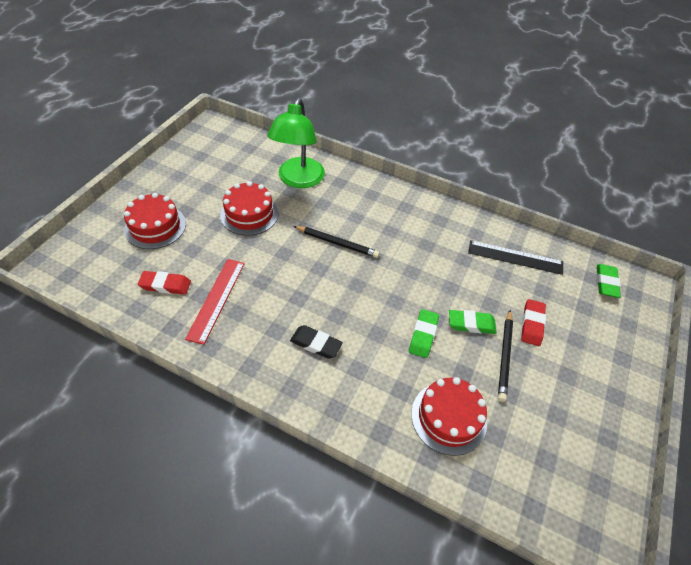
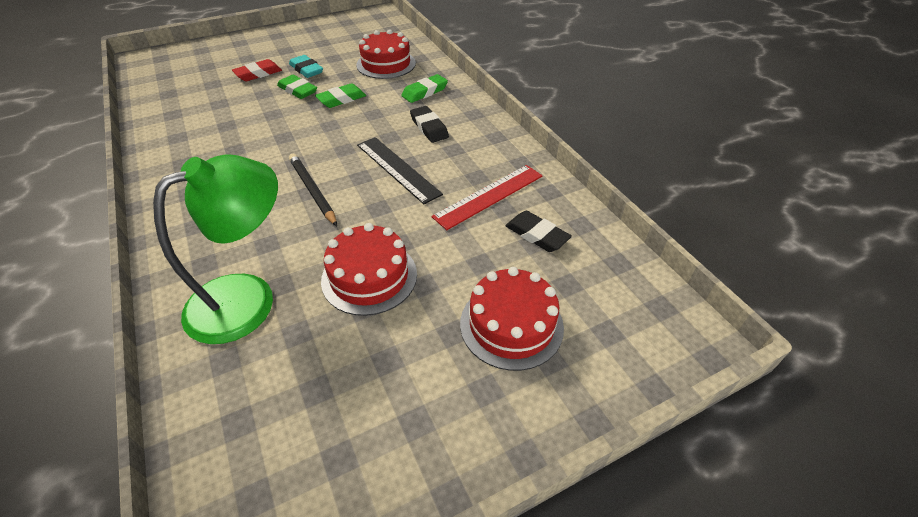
camera: 140 degrees left, 5 degrees down
(165, 285) = (536, 235): red eraser -> black eraser
(504, 356) = (306, 70): black pencil -> turquoise eraser
(515, 257) = (185, 108): black ruler -> black ruler (397, 169)
(606, 283) = (162, 69): green eraser -> green eraser (425, 92)

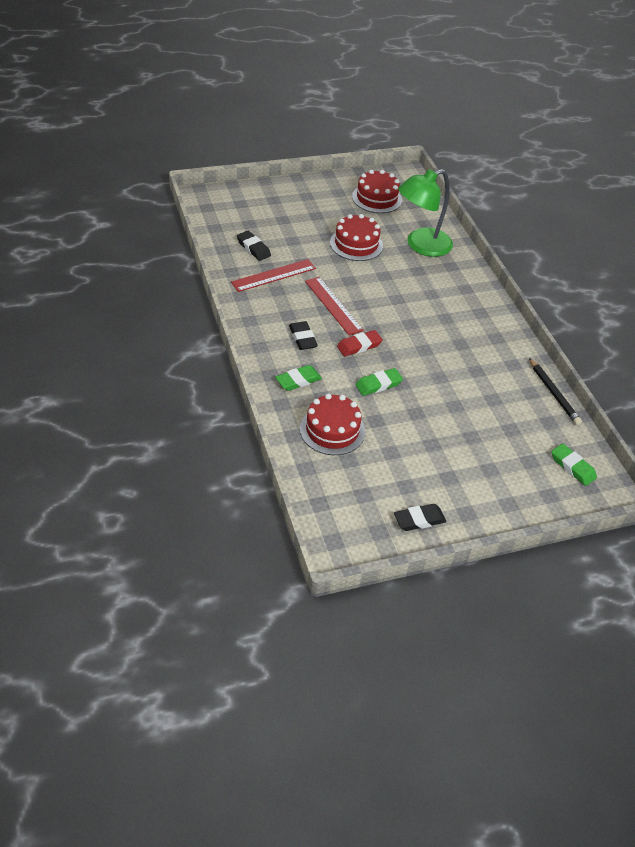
camera: 175 degrees left, 0 degrees up
(258, 74) = (468, 437): red eraser -> red eraser (359, 346)
(297, 90) = (422, 404): green eraser -> green eraser (572, 467)
(306, 70) = (418, 435): turquoise eraser -> none
(313, 190) = (394, 299): black pencil -> black pencil (553, 394)
(315, 29) = (419, 520): none -> black eraser
(397, 169) = (333, 305): black ruler -> red ruler
(511, 325) = (286, 213): red cake -> red cake (377, 198)

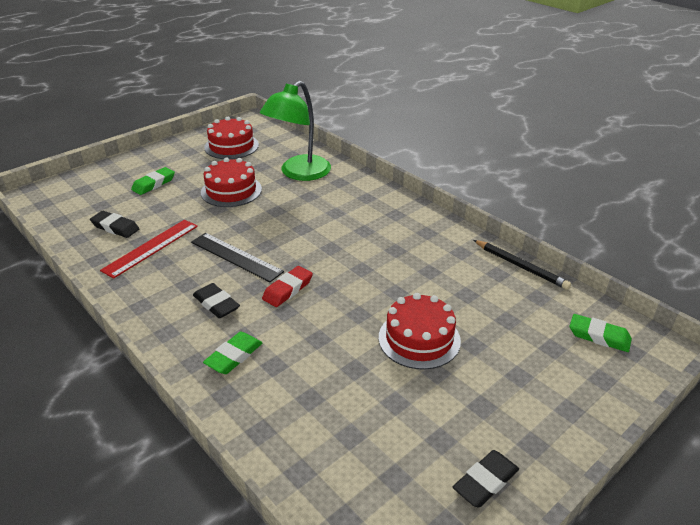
camera: 20 degrees left, 10 degrees down
(332, 430) = (308, 403): red cake -> red cake (419, 339)
(333, 305) = (236, 257): red ruler -> black ruler
(378, 384) = (333, 325): green eraser -> green eraser (154, 184)

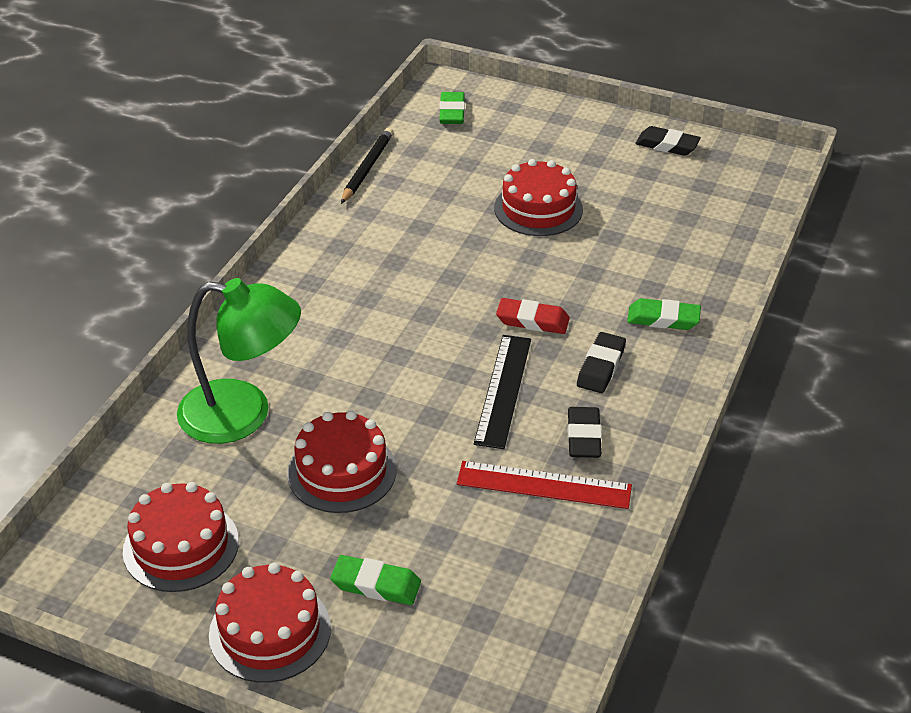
camera: 115 degrees left, 5 degrees up
(115, 227) = (526, 556): black eraser -> black eraser (583, 437)
(163, 156) = (270, 631): none -> red cake

